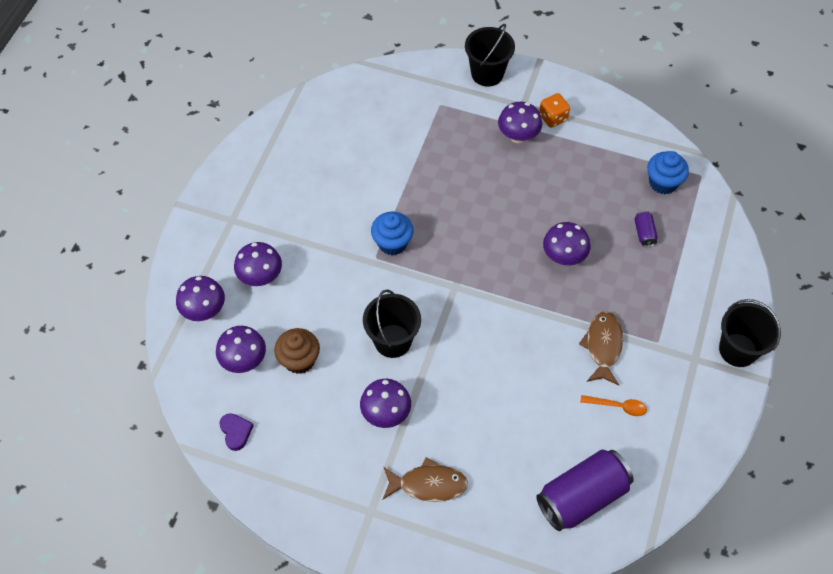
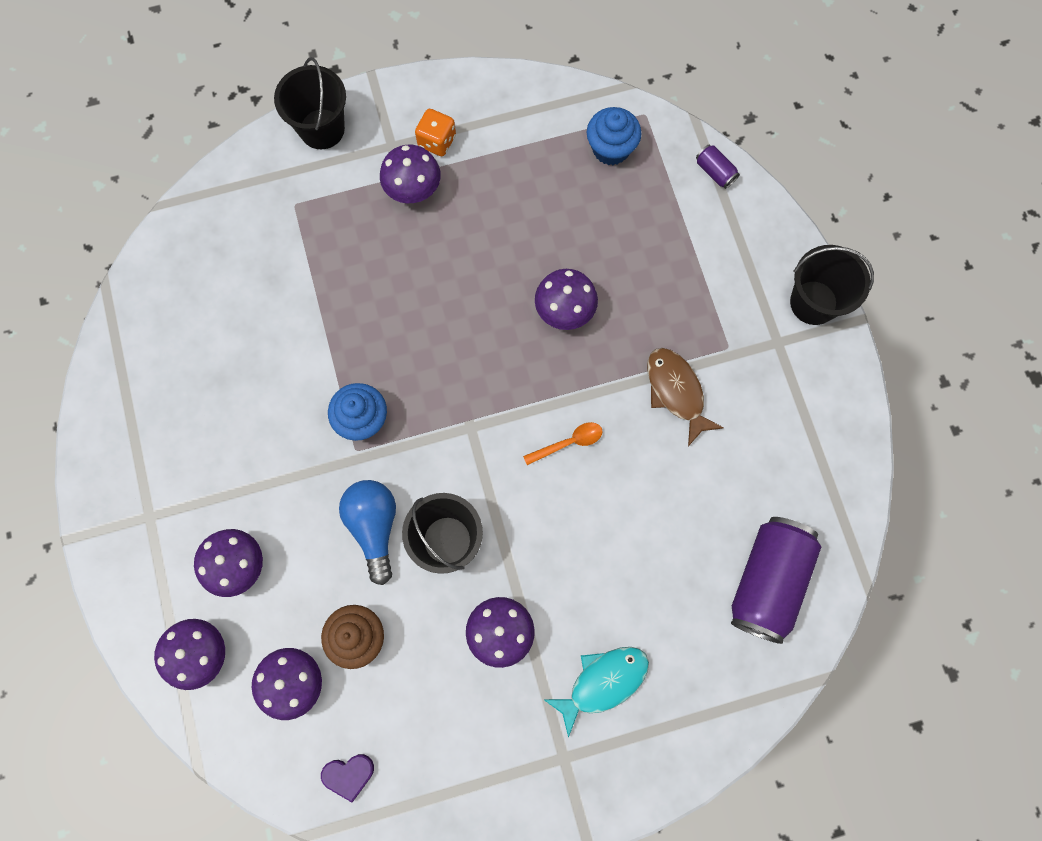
camera: 35 degrees left, 15 degrees up
(236, 432) = (349, 775): purple heart -> purple heart turned 135 degrees clockwise
(355, 305) = (374, 527): none -> blue light bulb
(428, 484) = (603, 682): brown fish -> turquoise fish
(618, 406) = (737, 452): orange spoon -> orange spoon (569, 442)
(644, 233) = (631, 225): purple can -> purple can (715, 172)

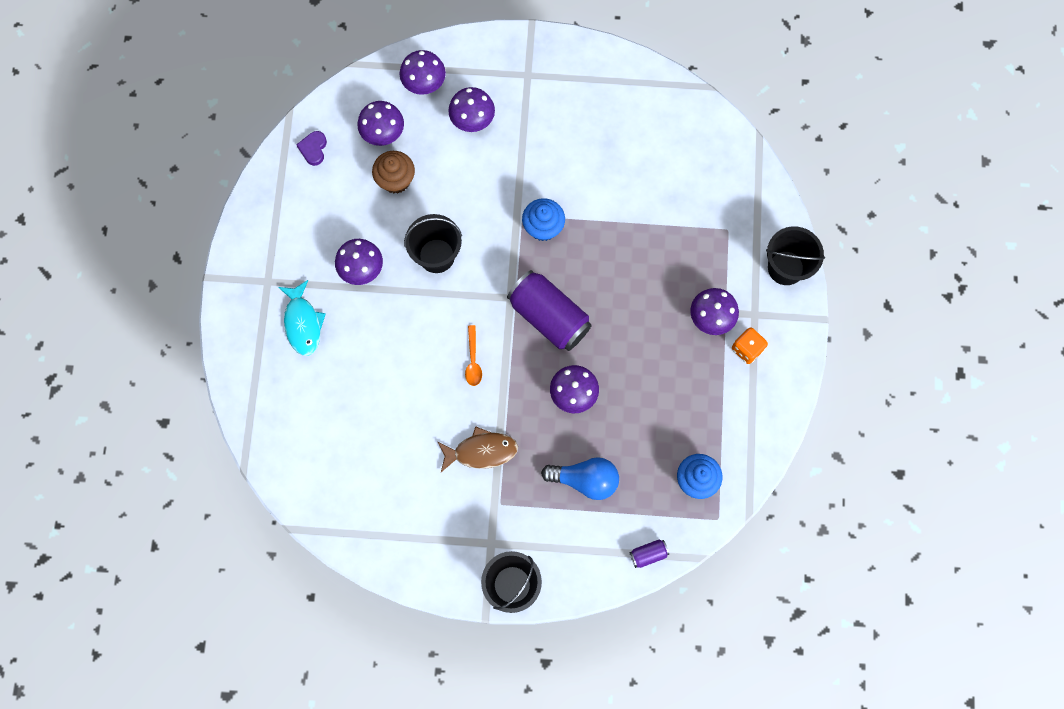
camera: 110 degrees right, 0 degrees up
(374, 527) = (465, 212): blue light bulb -> blue light bulb (585, 480)
(767, 581) = (322, 459): purple can -> purple can (549, 317)

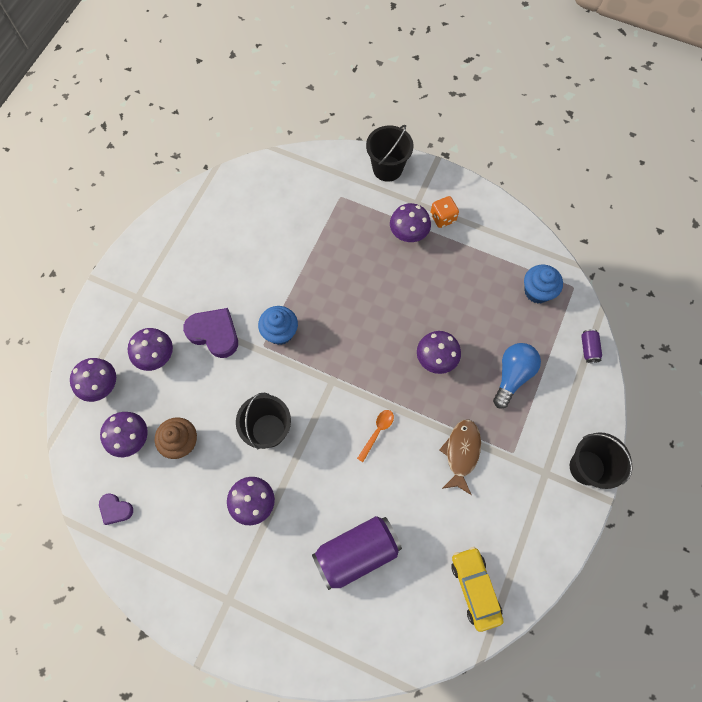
camera: 70 degrees left, 5 degrees down
(303, 323) = (284, 578): turquoise fish -> none
(352, 504) = (475, 588): none -> yellow car
(473, 361) = (377, 432): orange spoon -> orange spoon turned 75 degrees counterclockwise
(517, 164) = (214, 333): none -> purple heart
(549, 317) = (361, 355): purple can -> purple can (357, 553)

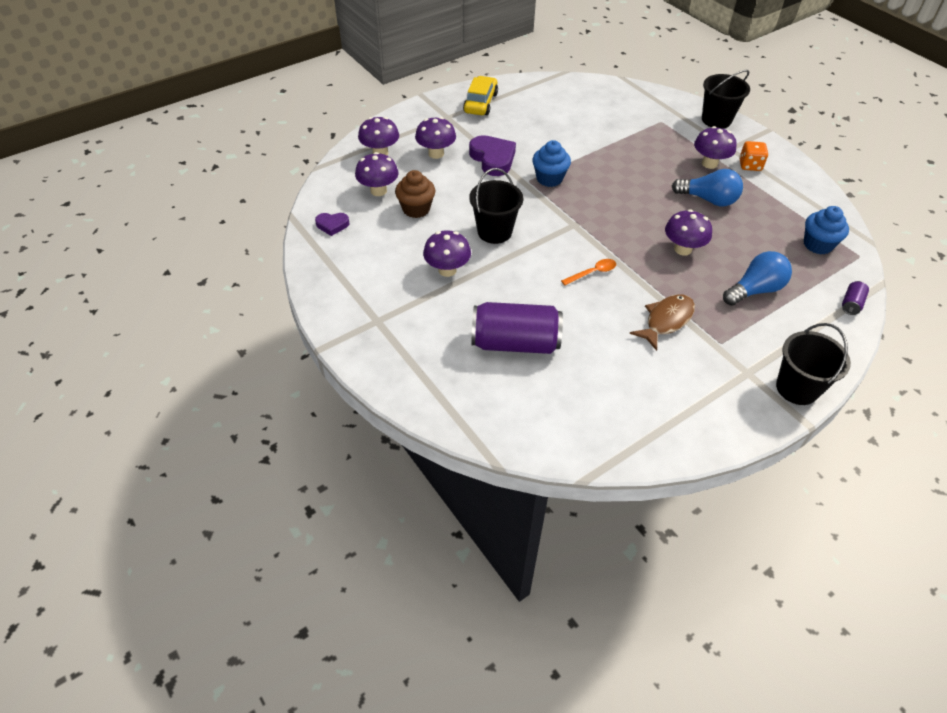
camera: 30 degrees right, 20 degrees down
(115, 509) = (332, 225): purple heart -> purple heart turned 60 degrees counterclockwise
(428, 283) = (708, 199): none -> blue light bulb
(475, 588) = (615, 422): yellow car -> yellow car (480, 103)

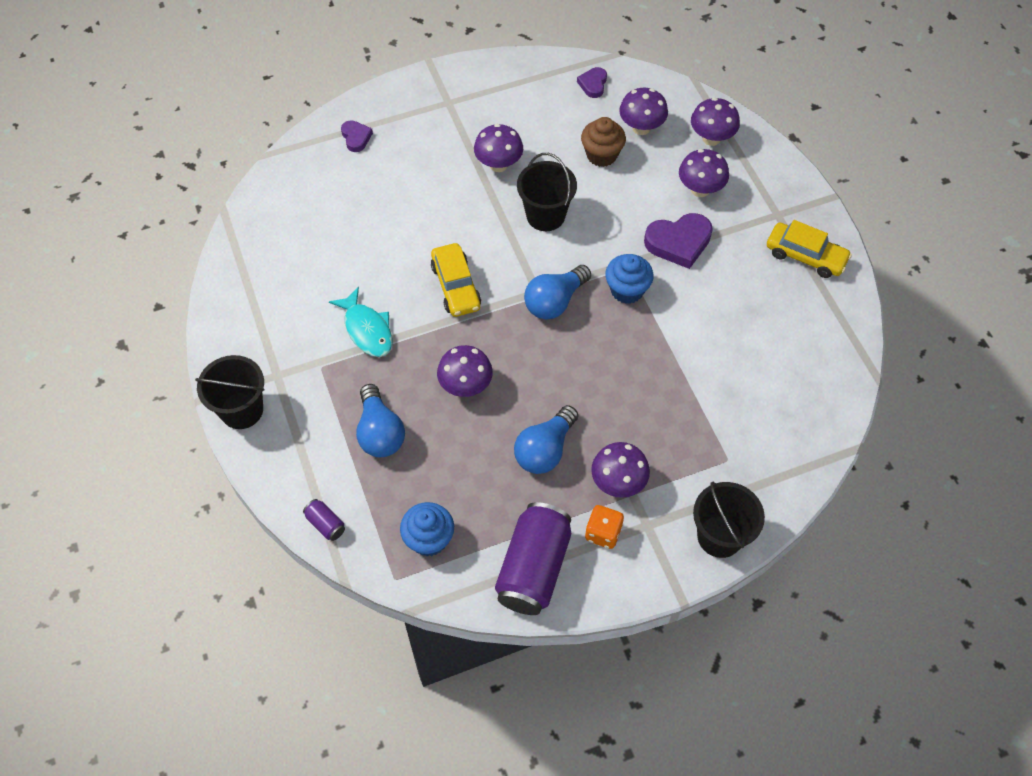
camera: 105 degrees right, 10 degrees up
(445, 384) = (356, 137): none -> purple heart
(515, 343) = (384, 197): purple can -> purple can (533, 568)
(578, 214) = (554, 301): none -> blue light bulb
(592, 273) = (456, 286): orange spoon -> yellow car
(666, 320) = (367, 330): brown fish -> turquoise fish

